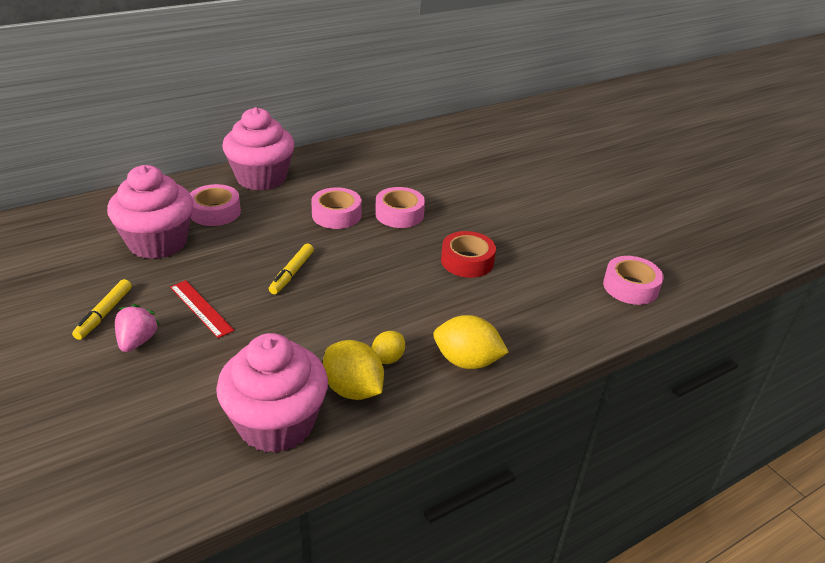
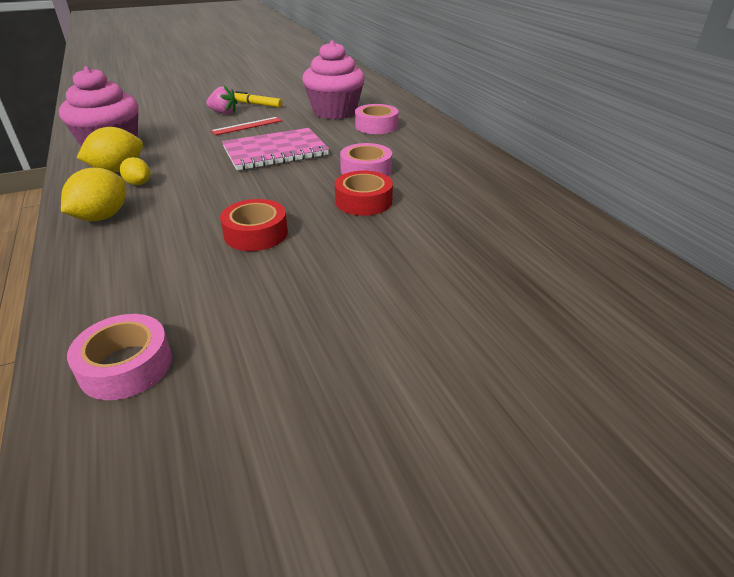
camera: 100 degrees right, 0 degrees up
(261, 178) = (437, 140): pink cupcake -> none
(292, 273) = (275, 152): yellow marker -> pink notebook
(399, 214) = (363, 201): pink tape -> red tape

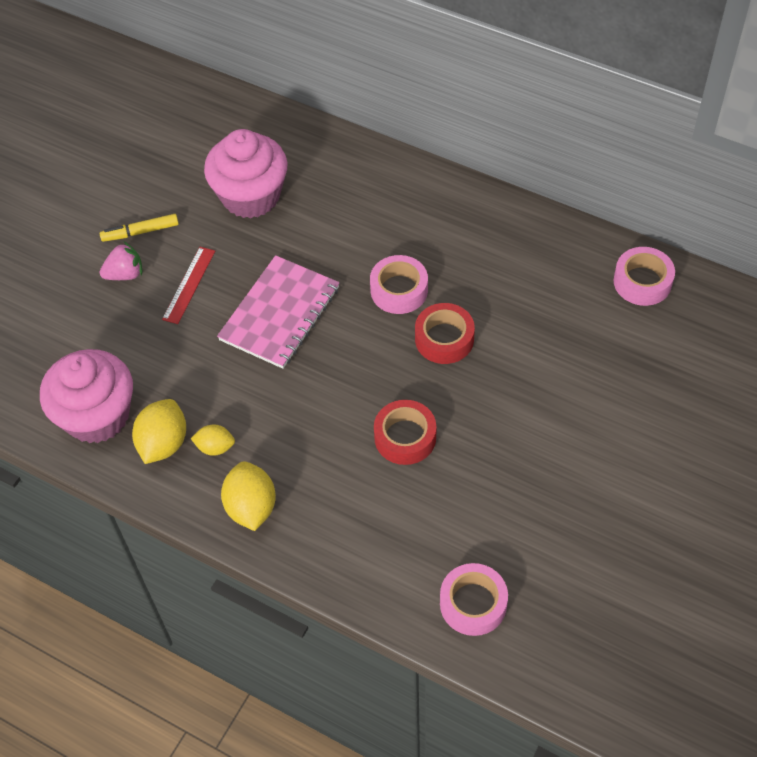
camera: 35 degrees left, 20 degrees up
(376, 126) = (327, 200): pink tape -> pink tape (642, 282)

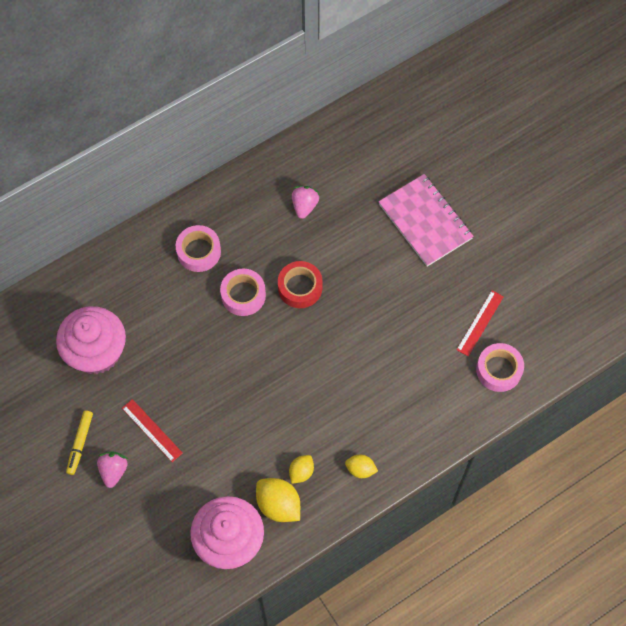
camera: 65 degrees left, 10 degrees up
(251, 507) = (360, 469): yellow lemon -> yellow lemon, size x0.60
(280, 314) = (216, 380): pink notebook -> pink notebook (425, 221)
(405, 437) = (361, 350): red tape -> none
(524, 552) = (480, 323): none -> red ruler
(550, 295) = (304, 206): none -> pink strawberry
(642, 282) = (327, 148): pink tape -> pink tape (199, 251)

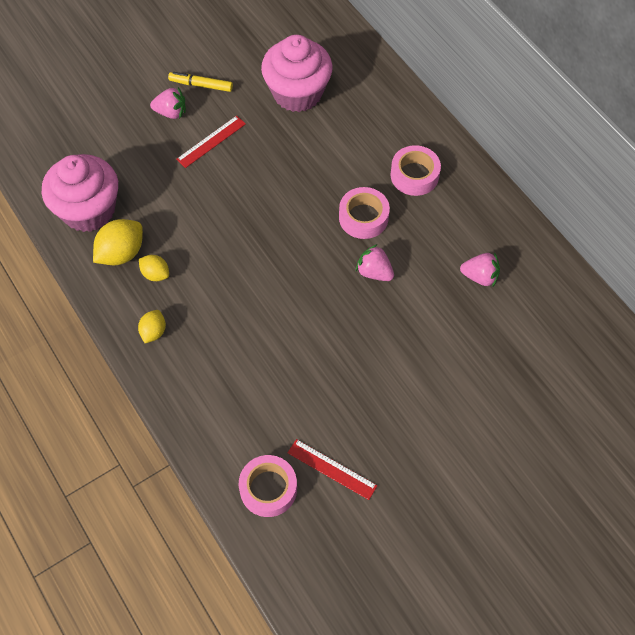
camera: 90 degrees right, 5 degrees down
(300, 287) = (374, 272): red tape -> pink strawberry
(425, 221) = (470, 409): pink notebook -> none

